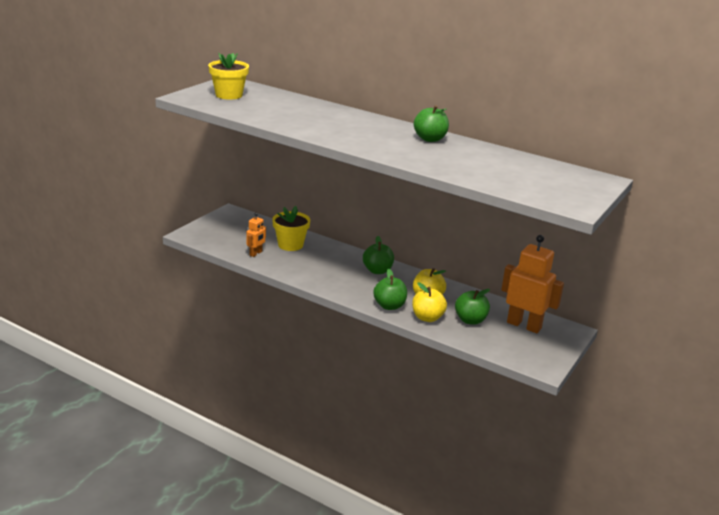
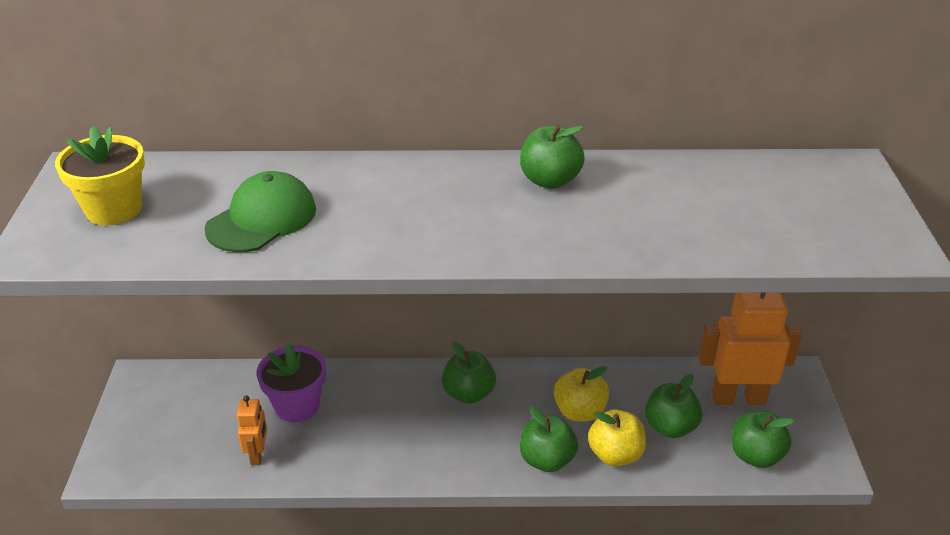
camera: 30 degrees left, 10 degrees up
(283, 113) = (262, 219): none -> green cap
(290, 245) = (297, 406): yellow flower pot -> purple flower pot
(505, 347) = (755, 456): none -> green apple

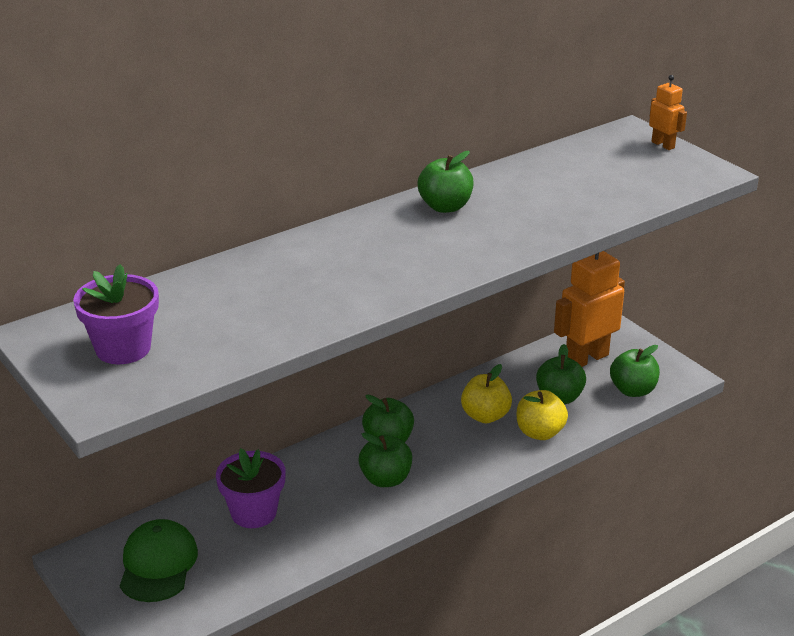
camera: 35 degrees left, 5 degrees down
(114, 209) = (123, 348): yellow flower pot -> purple flower pot
(258, 455) = (261, 562): orange robot -> orange robot (663, 145)
(262, 219) = (263, 308): green cap -> green cap (158, 564)
(547, 460) = (495, 458): green apple -> green apple (385, 479)

